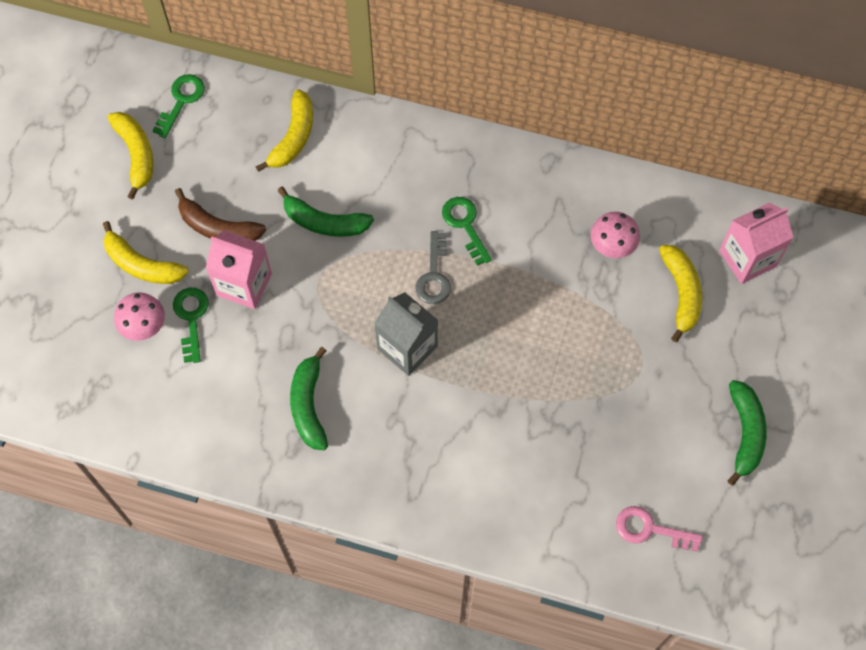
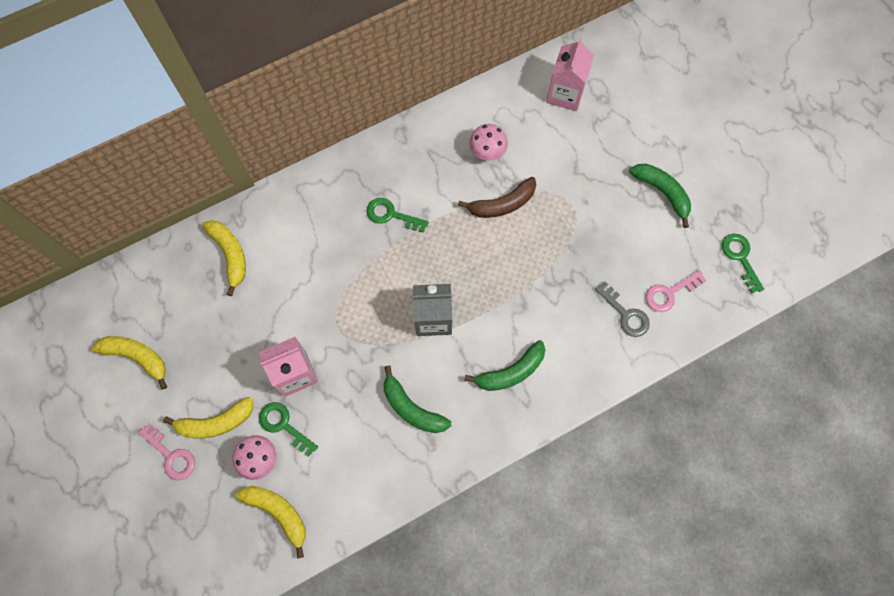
camera: 45 degrees left, 5 degrees up
(82, 258) = (171, 456): none -> pink key
(181, 101) = (131, 296): green key -> green key (740, 258)
(218, 227) = (241, 354): brown banana -> brown banana (502, 204)
(324, 222) = (305, 290): green banana -> green banana (511, 372)
(434, 275) = (404, 261): grey key -> grey key (625, 314)
(681, 293) = (551, 145): yellow banana -> yellow banana (278, 513)

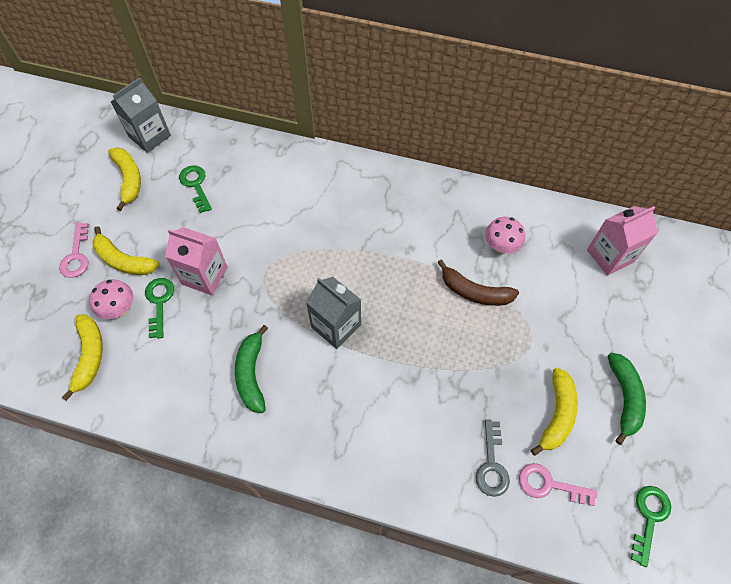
camera: 45 degrees right, 10 degrees down
(108, 305) = (149, 136): none -> grey carton
(230, 255) = (251, 167): yellow banana -> yellow banana (557, 415)
(391, 215) = (383, 230): green key -> green key (195, 185)
(511, 372) = (350, 419): green banana -> none

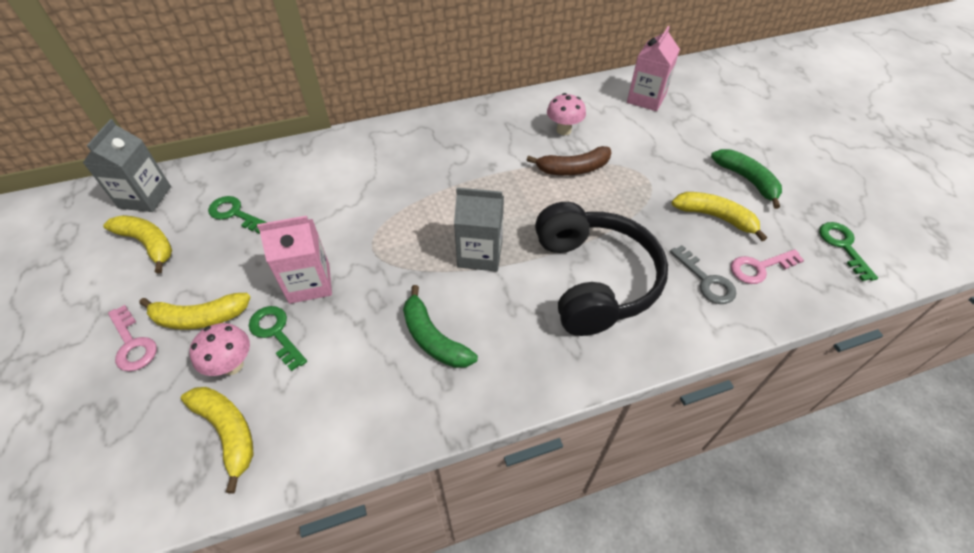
camera: 35 degrees left, 10 degrees down
(402, 404) = (593, 280): none -> black headphones
(557, 415) = (715, 217): yellow banana -> yellow banana turned 45 degrees counterclockwise

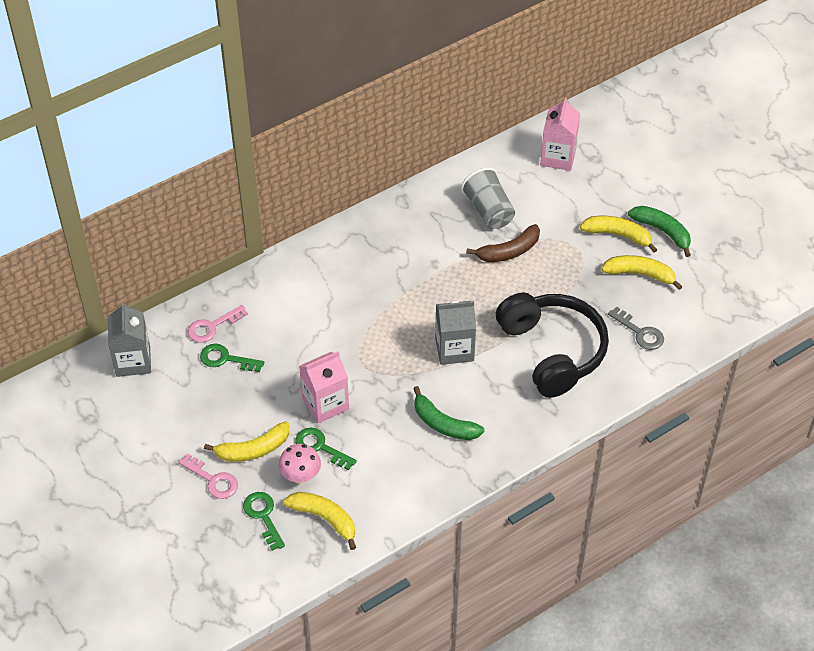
camera: 15 degrees left, 0 degrees up
(148, 244) = (167, 402): yellow banana -> yellow banana (618, 235)
(563, 130) = (488, 210): pink mushroom -> grey cup
(759, 268) = (680, 313): pink key -> pink key (212, 327)
(843, 246) = (744, 279): green key -> green key (263, 516)

